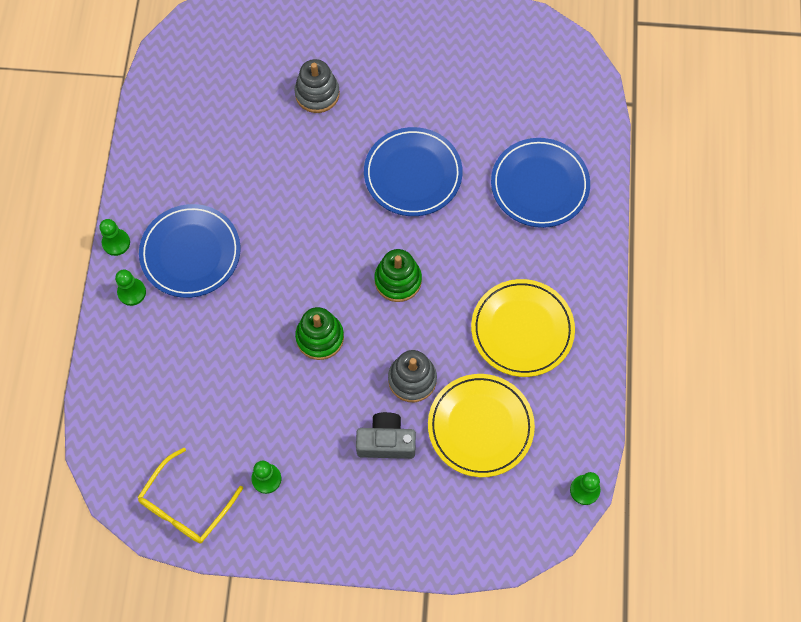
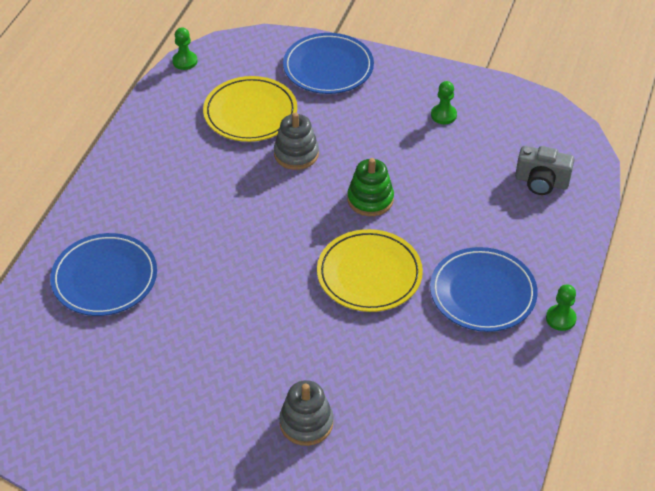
camera: 165 degrees left, 20 degrees down
(132, 292) = (548, 271): green pawn -> none
(186, 505) = (515, 112): yellow glasses -> none
(386, 442) = (334, 118): grey camera -> grey camera (541, 182)
(398, 280) = (281, 228): green stacking toy -> none
(413, 174) = (230, 316): blue plate -> blue plate (328, 67)
(522, 330) = (182, 168): yellow plate -> yellow plate (369, 274)

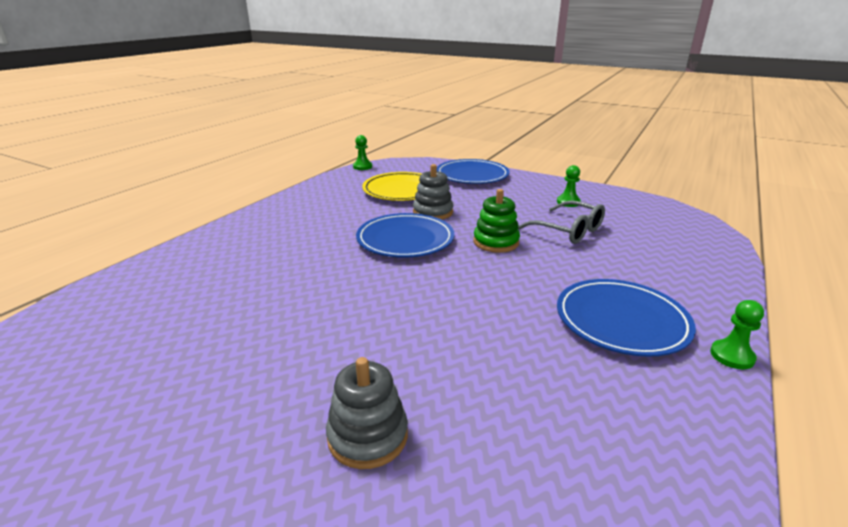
camera: 10 degrees right, 20 degrees down
(105, 278) = (212, 269): blue plate -> blue plate (405, 240)
(369, 274) = (486, 292): yellow plate -> none
(442, 170) = (568, 231): none -> grey glasses
(541, 182) = (671, 245): grey camera -> none

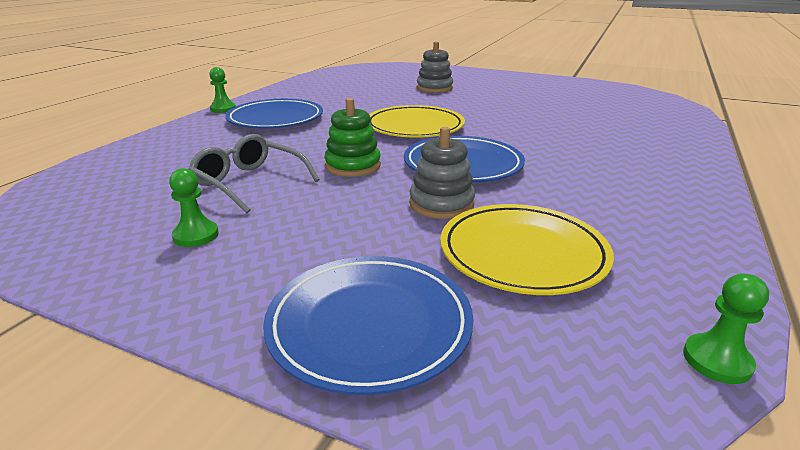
camera: 175 degrees right, 0 degrees up
(436, 294) = (414, 127): none -> yellow plate

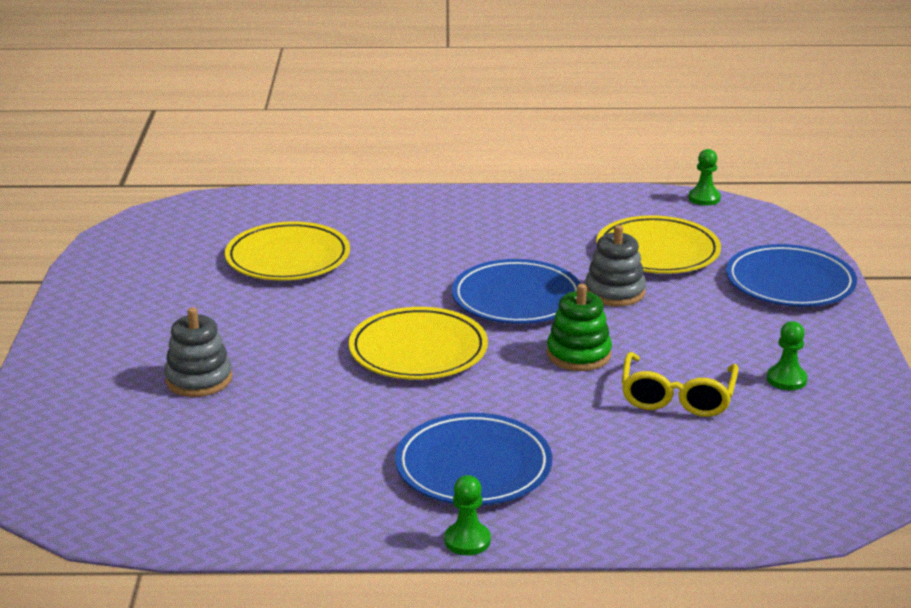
camera: 115 degrees left, 0 degrees up
(249, 182) = (677, 397): grey glasses -> yellow glasses
(577, 116) = (288, 258): none -> yellow plate

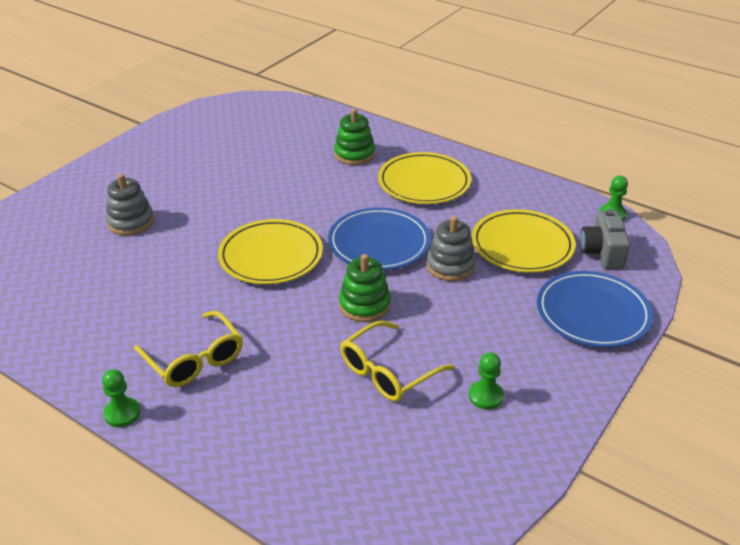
camera: 35 degrees right, 10 degrees up
(288, 258) = (280, 157): yellow plate -> yellow plate (424, 182)
(371, 228) = (354, 154): none -> green stacking toy
(473, 466) = (194, 359): blue plate -> yellow glasses
(736, 232) = (602, 252): none -> grey camera

